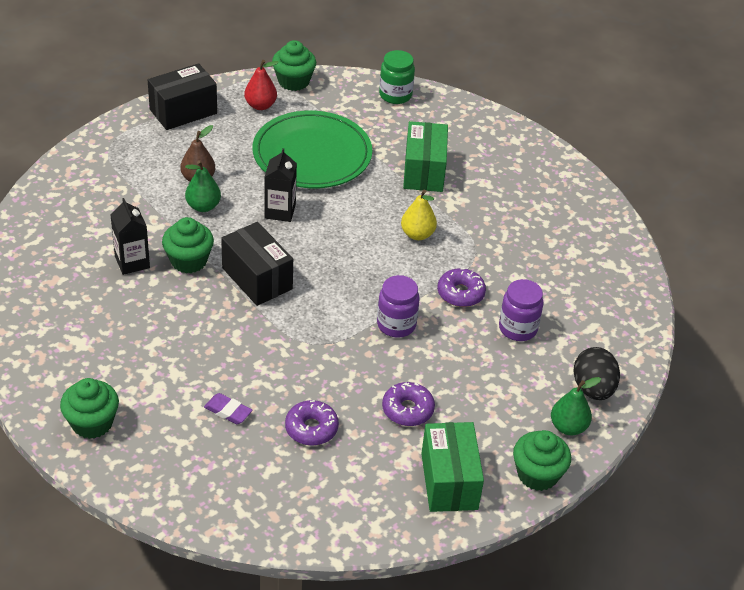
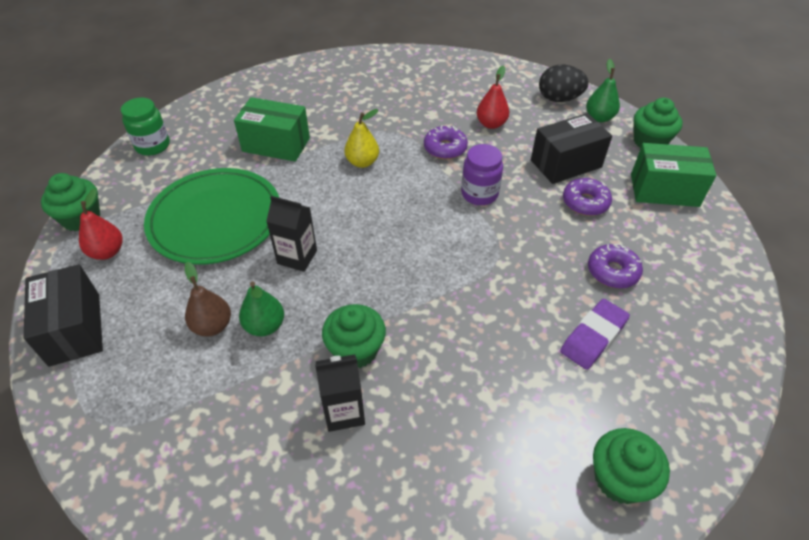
camera: 75 degrees left, 5 degrees up
(228, 411) = (593, 337): purple eraser -> purple eraser, size x1.52
(257, 278) = (398, 289): black box -> black box (566, 164)
(518, 328) = (491, 124): purple jar -> red pear

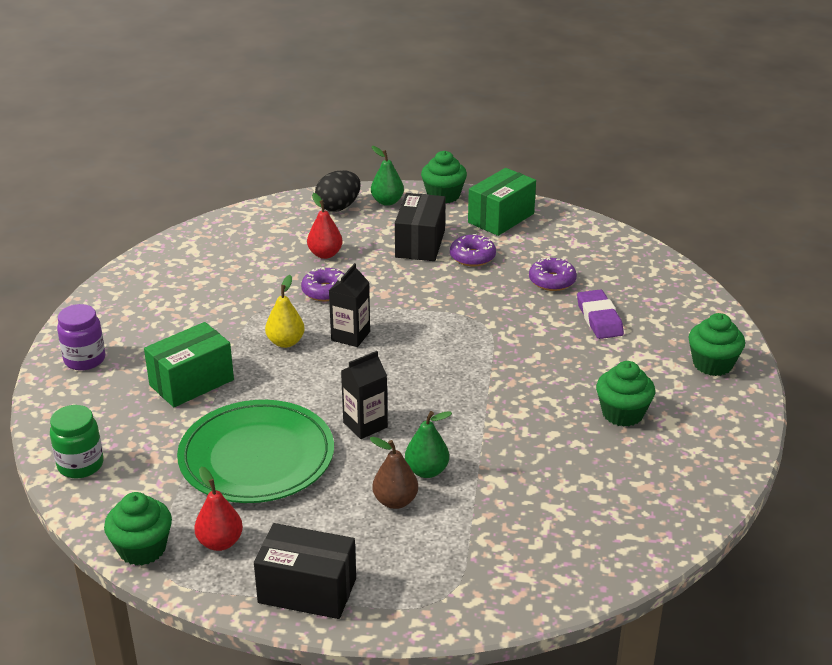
camera: 55 degrees left, 15 degrees down
(344, 411) = (554, 460): black carton -> black carton (350, 336)
(356, 350) = (501, 432): green cupcake -> green cupcake (622, 413)
(479, 194) = (403, 300): purple jar -> purple jar (85, 360)

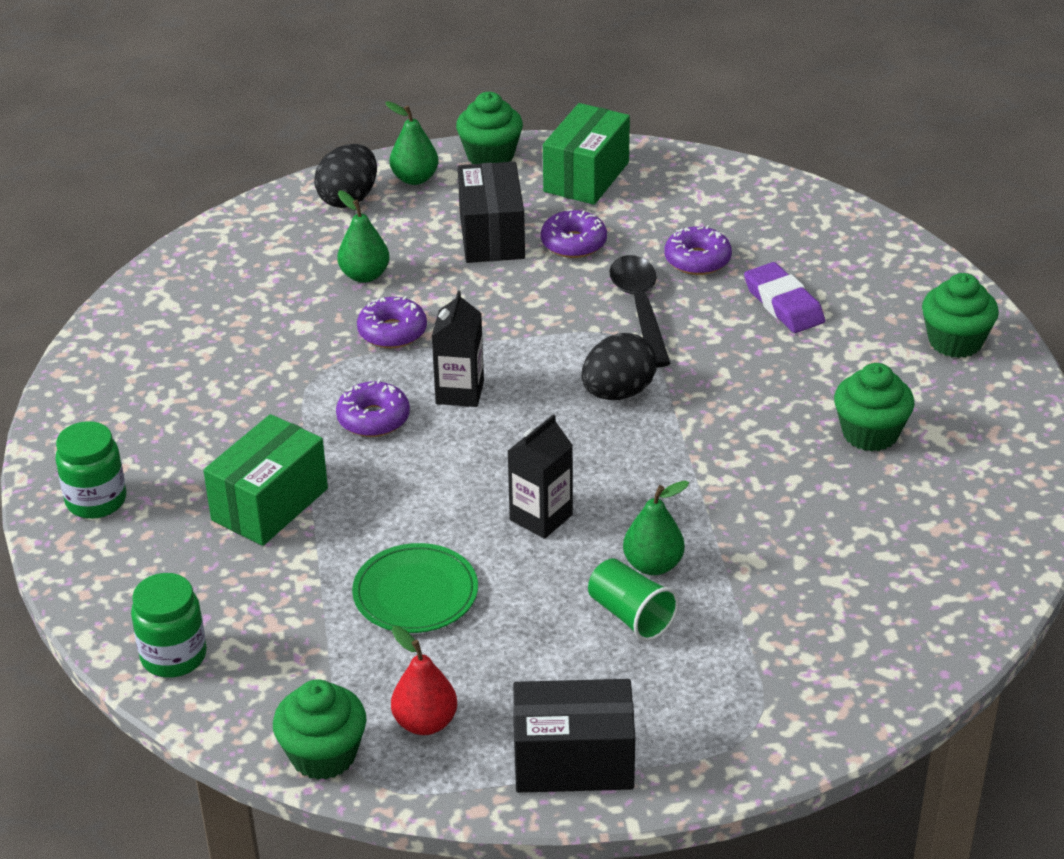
camera: 15 degrees left, 5 degrees up
(85, 360) = (96, 501): purple jar -> green jar
(256, 457) = (415, 593): green plate -> green plate, size x0.57
(285, 342) = (373, 419): yellow pear -> purple donut
(325, 254) = (364, 275): red pear -> green pear
(395, 501) = (631, 615): brown pear -> green cup
(457, 355) = (618, 393): none -> black egg
(498, 304) = (640, 308): none -> black spoon

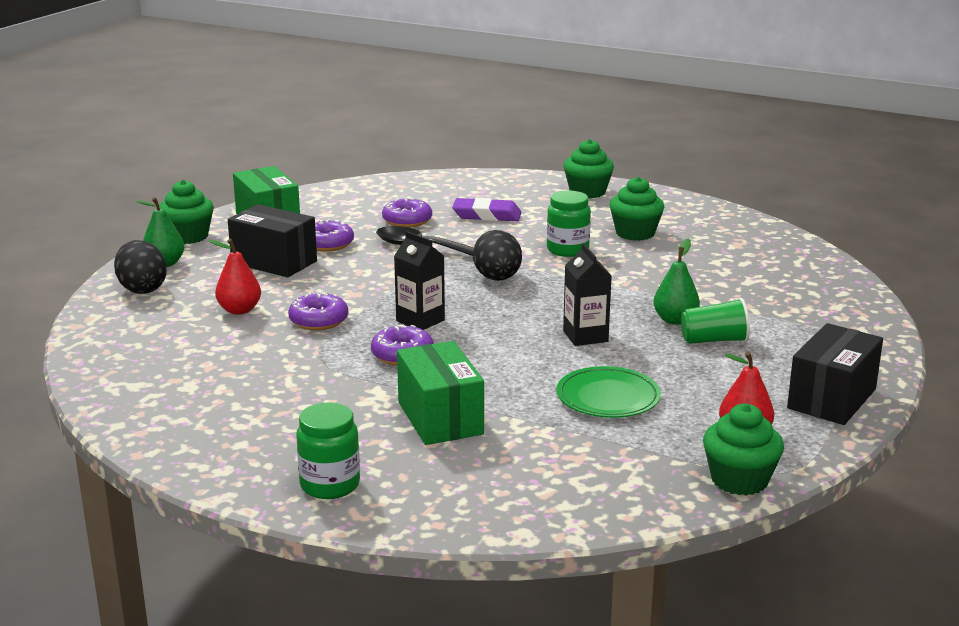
camera: 55 degrees left, 15 degrees down
(173, 656) = (563, 507): green jar -> green jar (567, 250)
(364, 275) = (239, 310): green pear -> red pear

